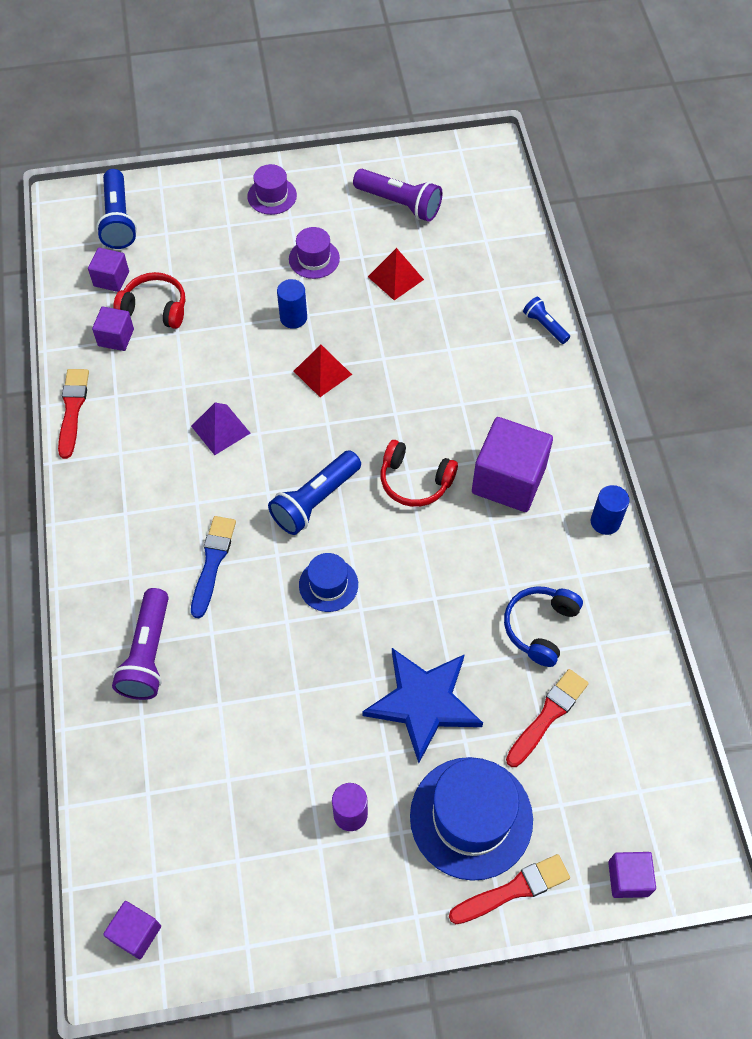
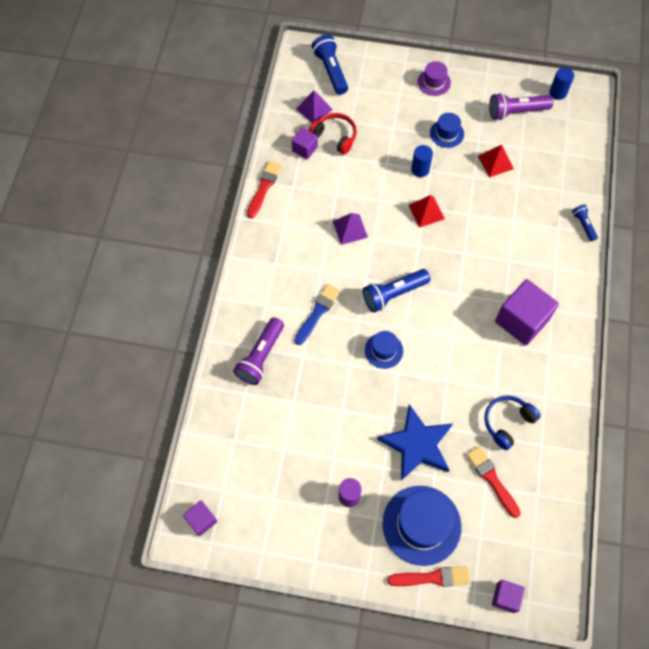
camera: 20 degrees right, 5 degrees up
(111, 279) = (314, 109): purple cube -> purple pyramid
(118, 220) = (331, 70): blue flashlight -> blue flashlight turned 150 degrees clockwise
(314, 259) = (446, 133): purple hat -> blue hat
(399, 204) = (516, 112): purple flashlight -> purple flashlight turned 120 degrees clockwise
(415, 481) = (461, 302): red headphones -> none
(548, 715) = (492, 479): red brush -> red brush turned 90 degrees counterclockwise
(605, 522) = (575, 368): blue cylinder -> blue cylinder (557, 93)

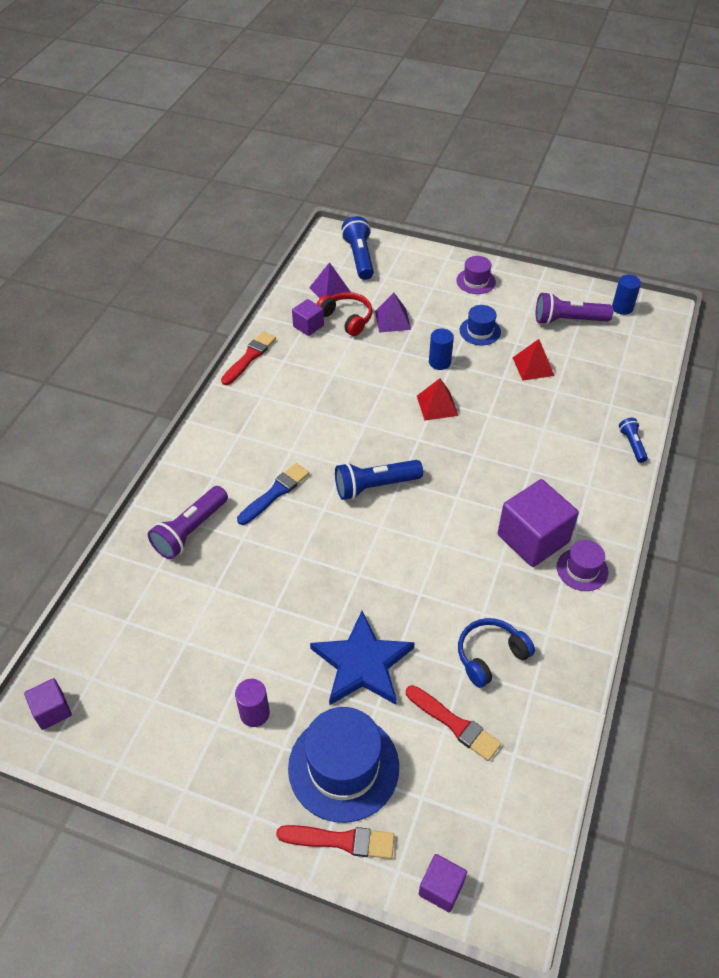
camera: 10 degrees right, 15 degrees down
(350, 229) = (339, 411): purple pyramid -> purple pyramid (392, 320)
(383, 350) = (346, 546): blue hat -> none
(492, 479) = (454, 724): red brush -> red brush turned 150 degrees clockwise
(562, 341) = (582, 569): none -> purple hat

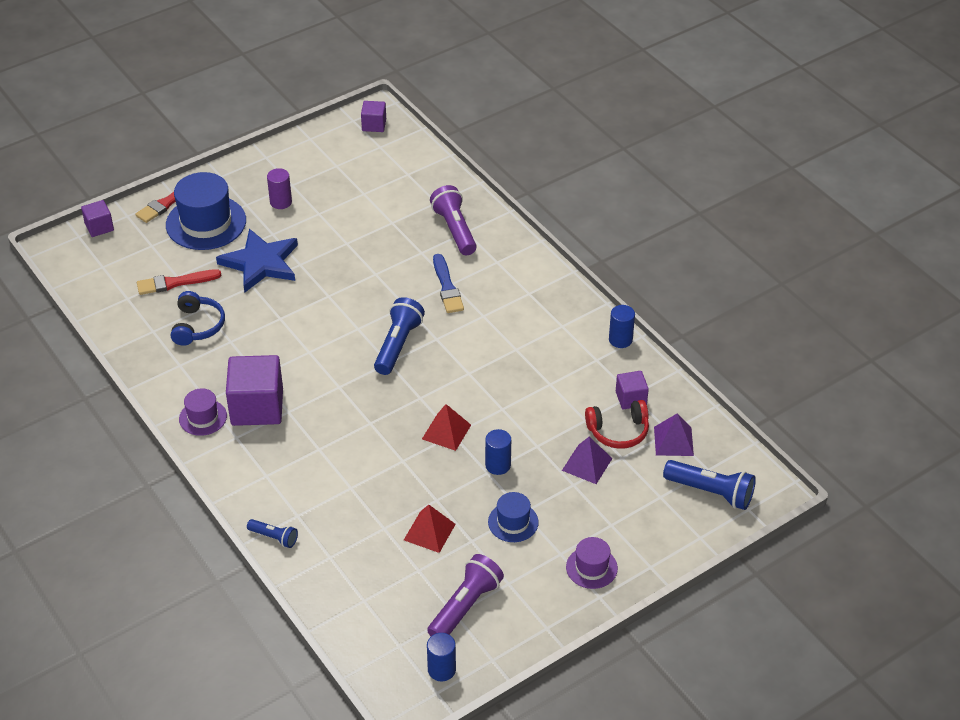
camera: 125 degrees right, 5 degrees down
(249, 357) = (620, 340): red brush -> blue cylinder

